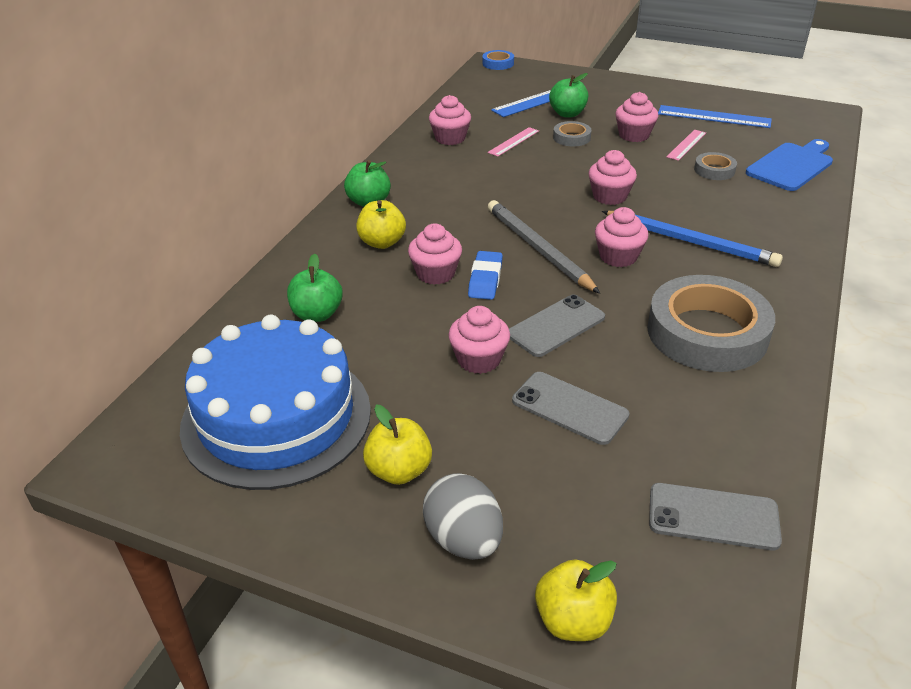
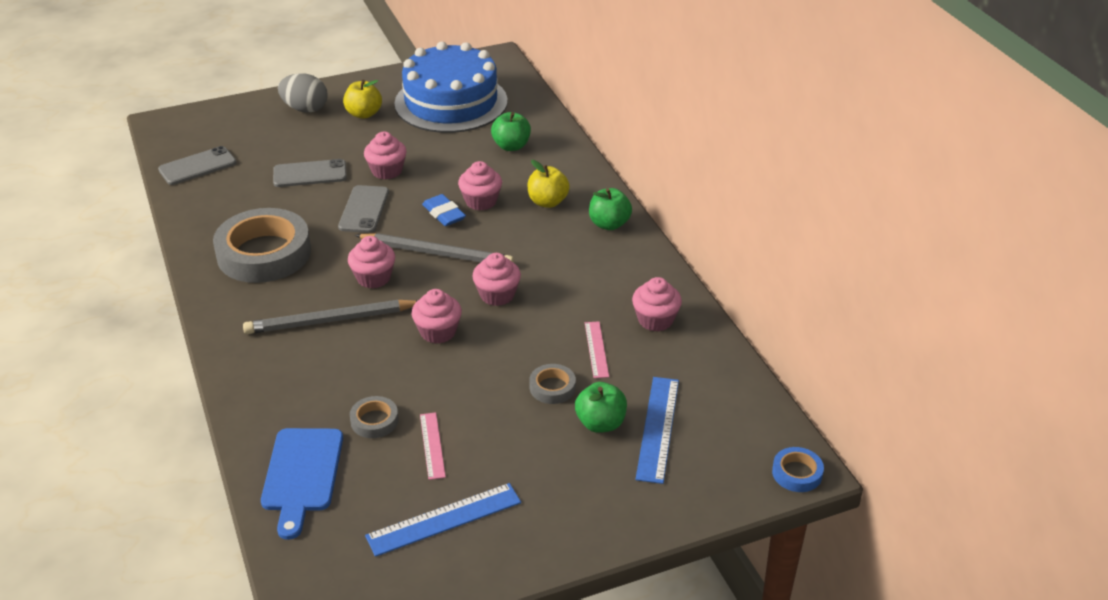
camera: 135 degrees right, 0 degrees up
(573, 620) = (234, 110): yellow apple -> none
(634, 135) = (498, 429): pink cupcake -> pink cupcake (497, 295)
(690, 241) = (330, 321): blue pencil -> grey pencil

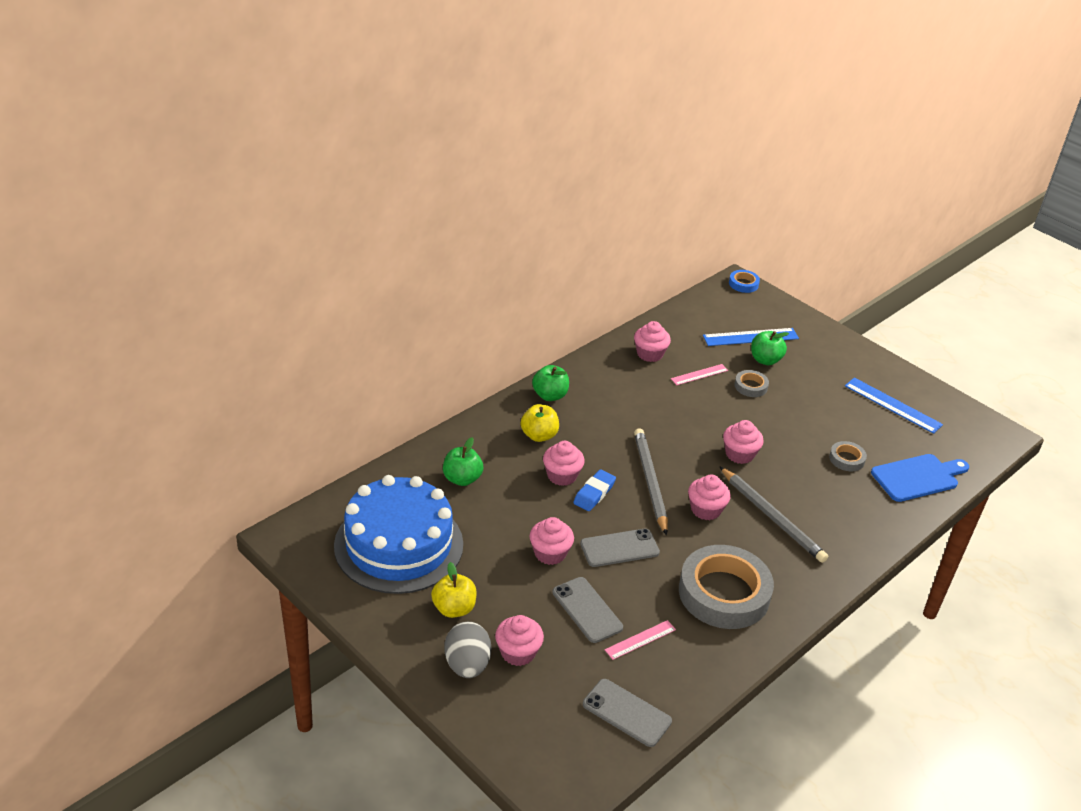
camera: 115 degrees left, 0 degrees up
(432, 445) = (844, 426): pink ruler -> pink ruler (640, 640)
(497, 295) = (677, 435): pink cupcake -> pink cupcake (518, 652)

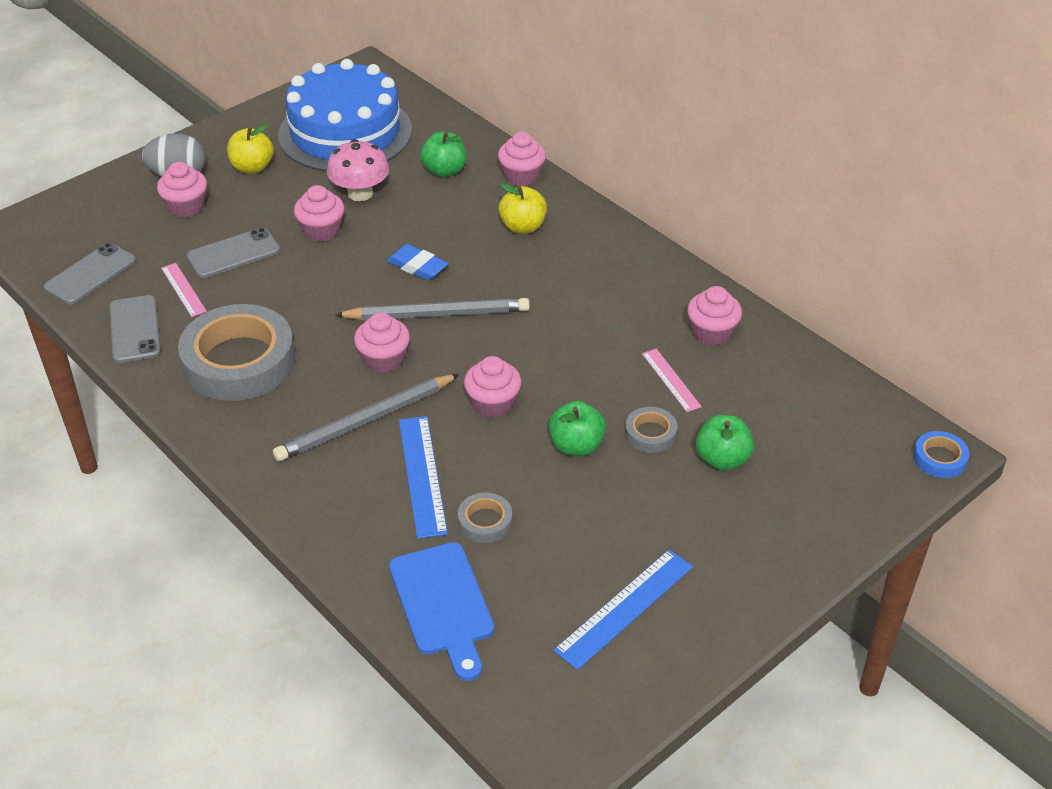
camera: 95 degrees right, 5 degrees up
(495, 531) = (360, 193): none -> pink mushroom
(550, 395) = (602, 237): green apple -> green apple (576, 446)
(562, 475) = (449, 242): pink cupcake -> pink cupcake (522, 176)
(619, 548) = (323, 282): grey phone -> grey phone (135, 329)
(750, 337) = (782, 449): blue ruler -> blue ruler (422, 475)

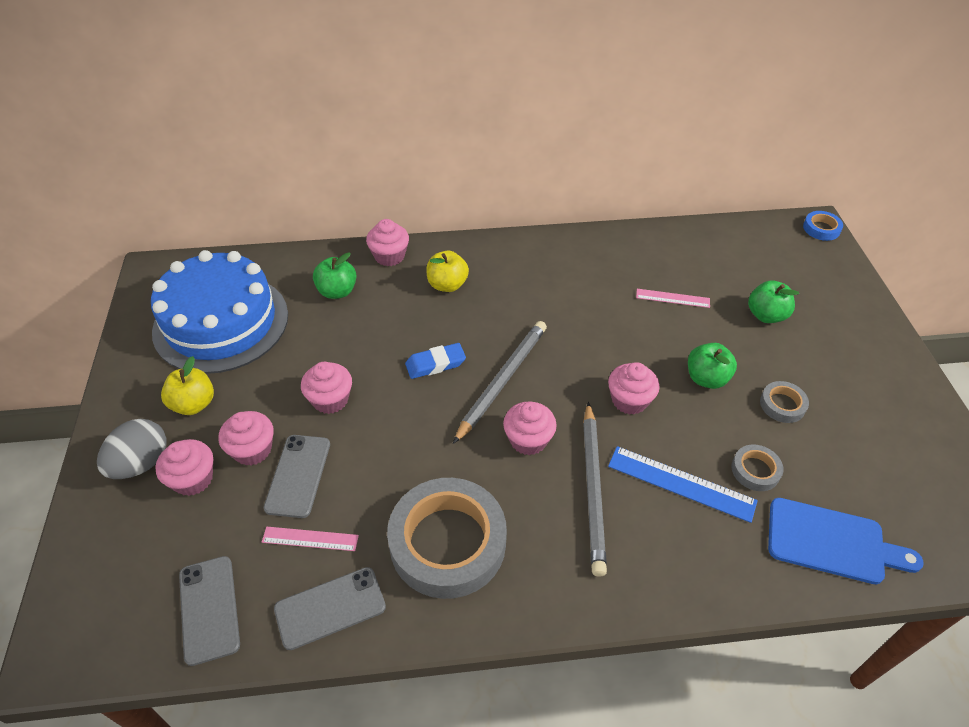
camera: 55 degrees left, 5 degrees up
(135, 329) = (330, 608): grey phone -> grey phone turned 45 degrees counterclockwise
(360, 193) = (309, 352): pink mushroom -> none
(624, 608) = (883, 437): blue ruler -> none
(650, 433) = (719, 335): grey tape -> grey tape (782, 405)
(711, 332) = (640, 256): pink cupcake -> pink cupcake (252, 450)

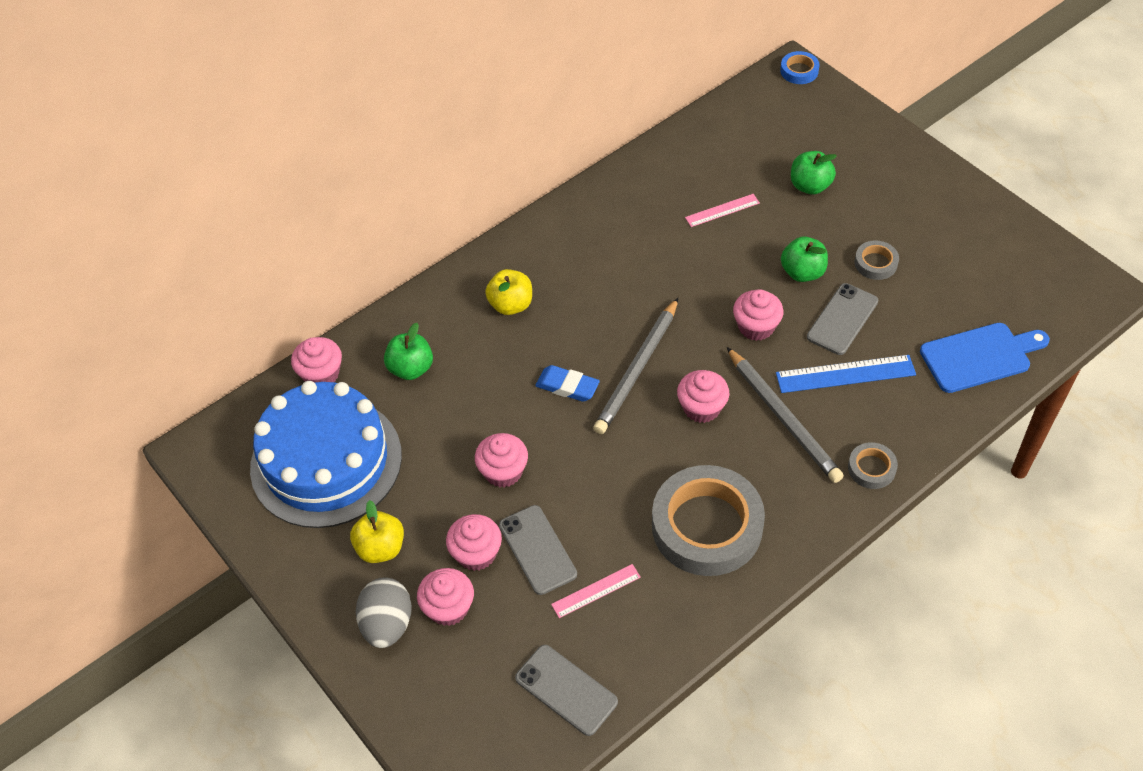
camera: 30 degrees left, 5 degrees up
(330, 608) = (659, 628): grey phone -> grey phone (842, 319)
(389, 256) = (428, 305): pink cupcake -> pink cupcake (321, 374)
(435, 364) = (567, 386): blue eraser -> blue eraser turned 75 degrees clockwise
(502, 381) = (638, 369): grey pencil -> grey pencil turned 150 degrees counterclockwise
(755, 470) = (892, 331): grey tape -> grey tape (871, 468)

